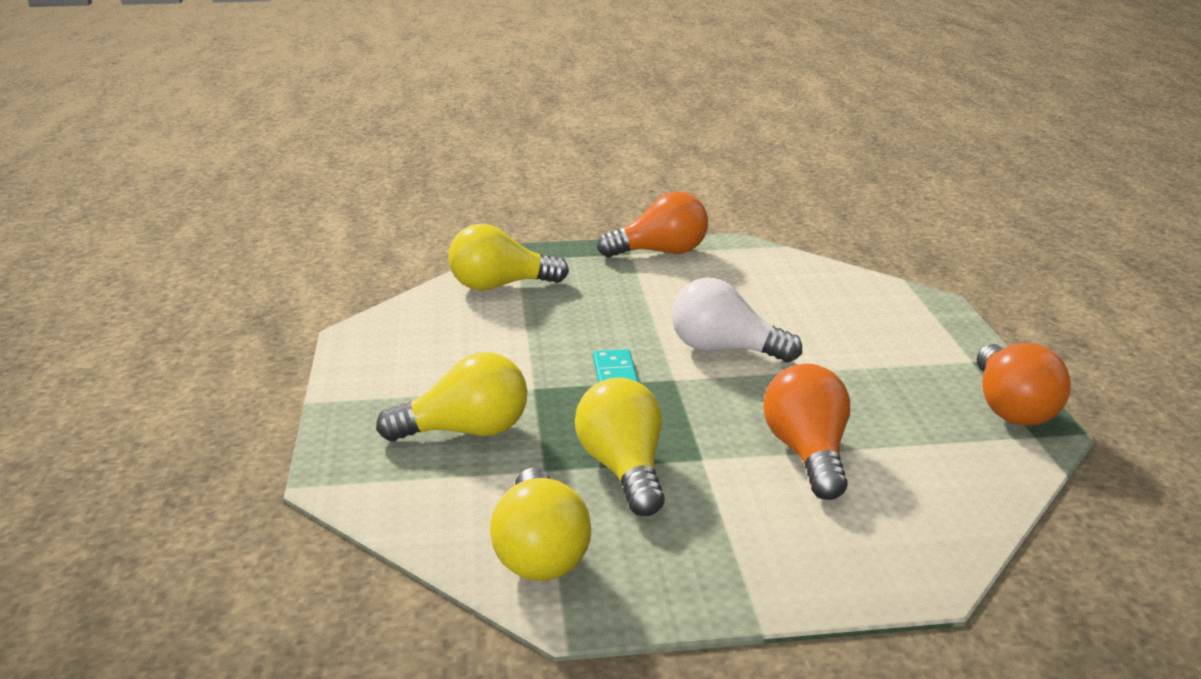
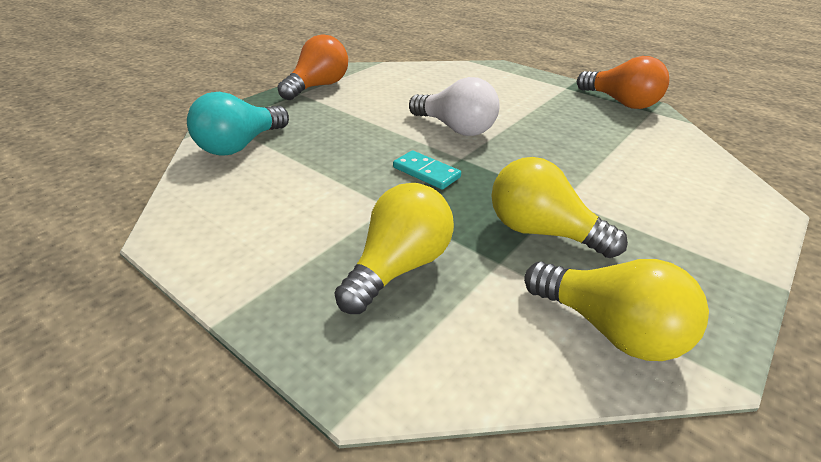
camera: 45 degrees left, 10 degrees up
(500, 285) = (240, 145): yellow light bulb -> turquoise light bulb
(724, 350) = (455, 128): white light bulb -> white light bulb turned 120 degrees counterclockwise
(808, 454) = (600, 167): orange light bulb -> none

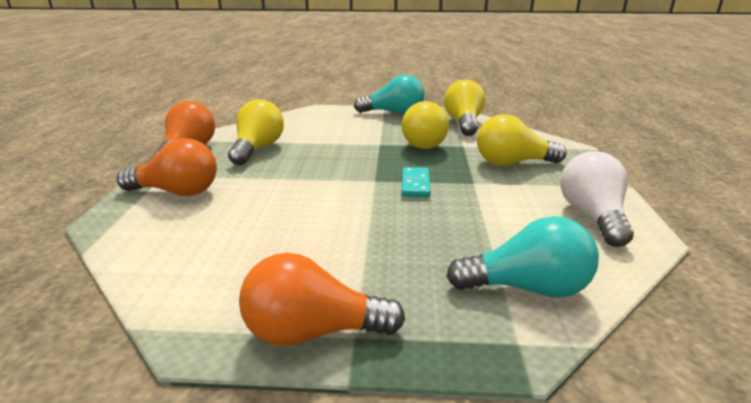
camera: 125 degrees left, 10 degrees down
(455, 128) = (326, 196): white light bulb -> white light bulb (592, 216)
(525, 86) = (177, 192): none -> orange light bulb
(602, 129) = (258, 149): none -> yellow light bulb
(717, 273) = (394, 113): none -> turquoise light bulb

